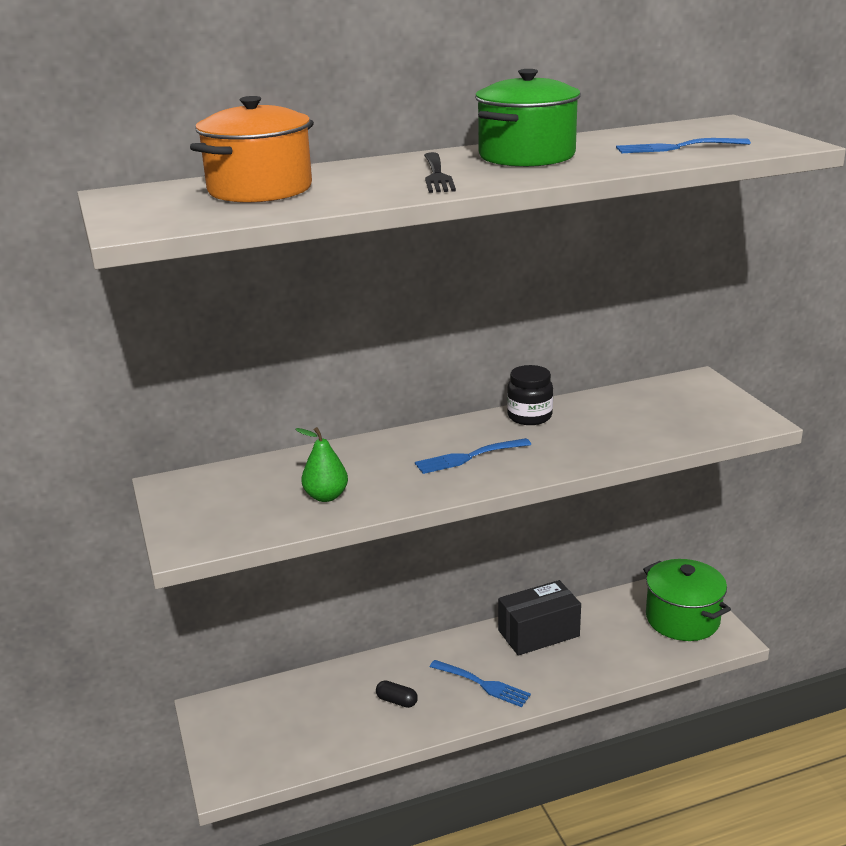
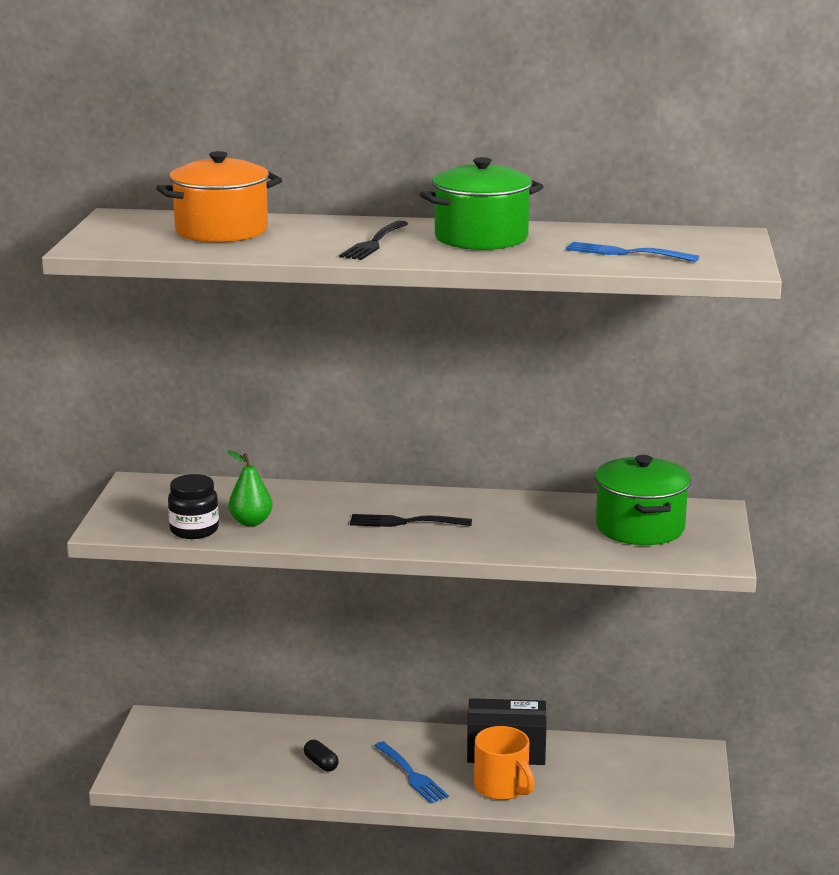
camera: 25 degrees right, 5 degrees down
(468, 457) = (404, 522): blue fork -> black fork
(529, 416) = (502, 503): black jar -> black jar (194, 530)
(565, 669) = (502, 787): none -> orange mug
(682, 619) = (667, 782): green pot -> green pot (640, 527)

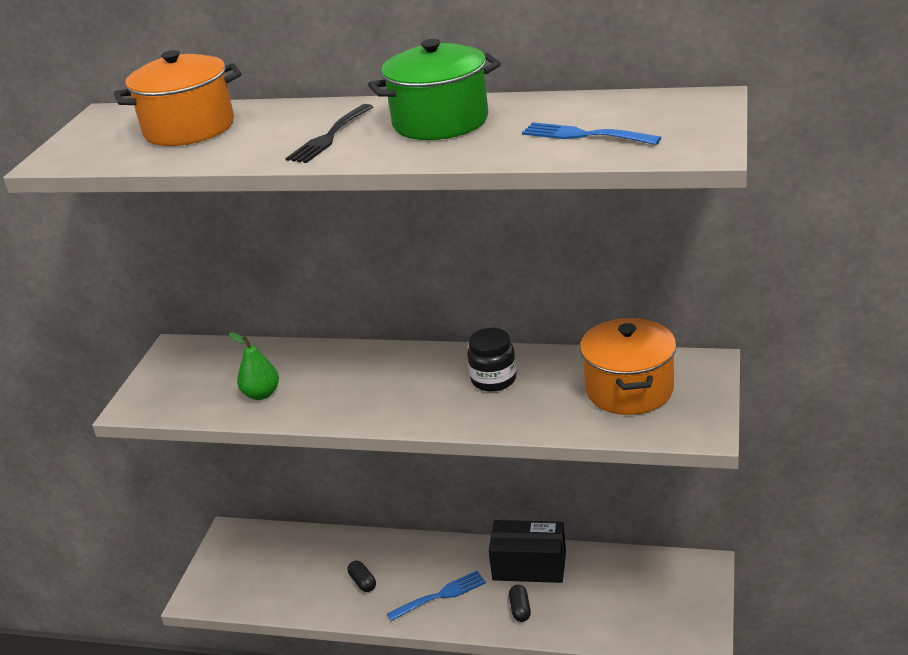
camera: 10 degrees right, 10 degrees up
(194, 530) = (208, 406): black jar -> black jar (493, 380)
(404, 522) = (403, 390): black fork -> none
(412, 775) = (441, 595): blue fork -> blue fork turned 90 degrees counterclockwise
(502, 787) = (520, 609): orange mug -> black capsule
(640, 527) = (629, 390): green pot -> orange pot

